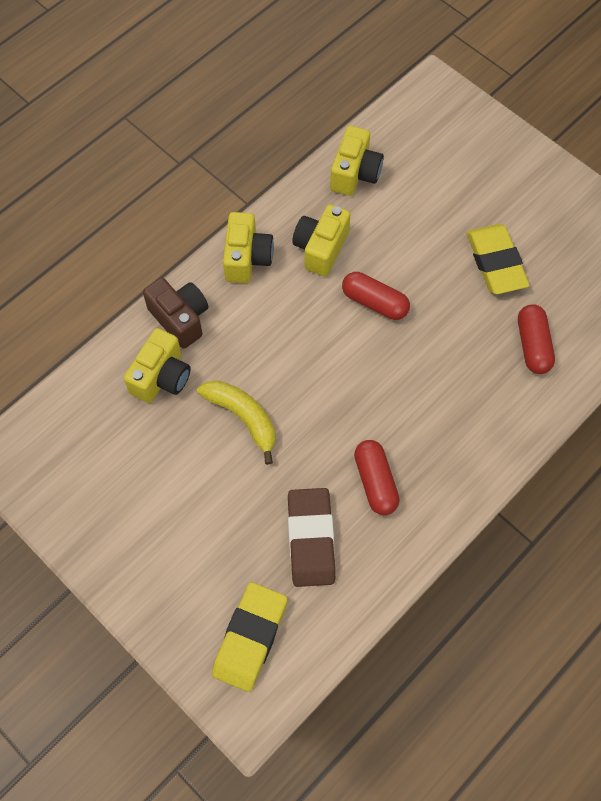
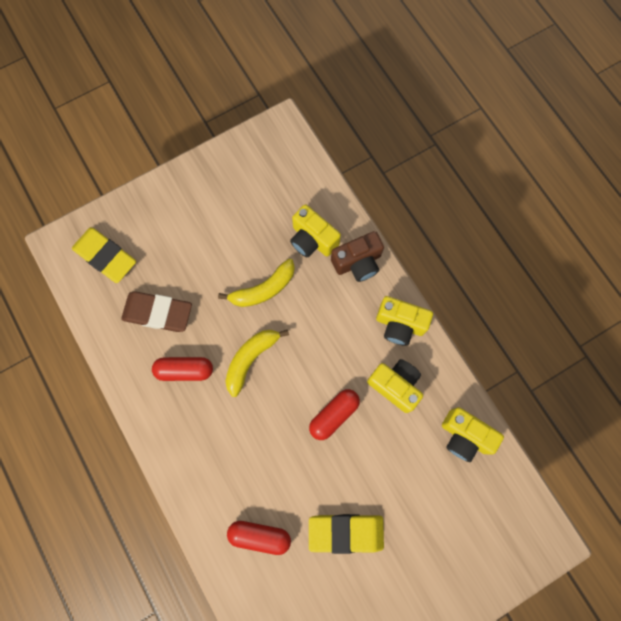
camera: 105 degrees right, 10 degrees up
(337, 408) = (251, 359): none -> yellow banana

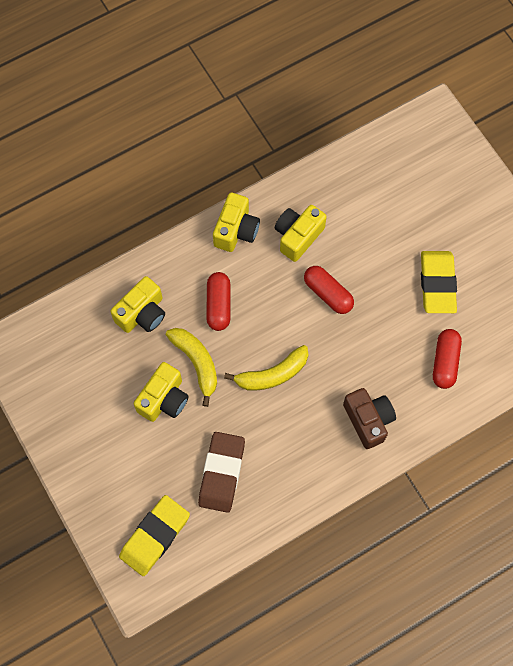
camera: 90 degrees left, 5 degrees down
(184, 370) = (284, 441): red capsule -> red capsule (218, 305)
(251, 359) = (272, 374): yellow banana -> yellow banana turned 60 degrees counterclockwise
(358, 262) = (169, 268): brown camera -> brown camera (368, 420)
(464, 436) = (345, 177): yellow camera -> yellow camera (164, 399)

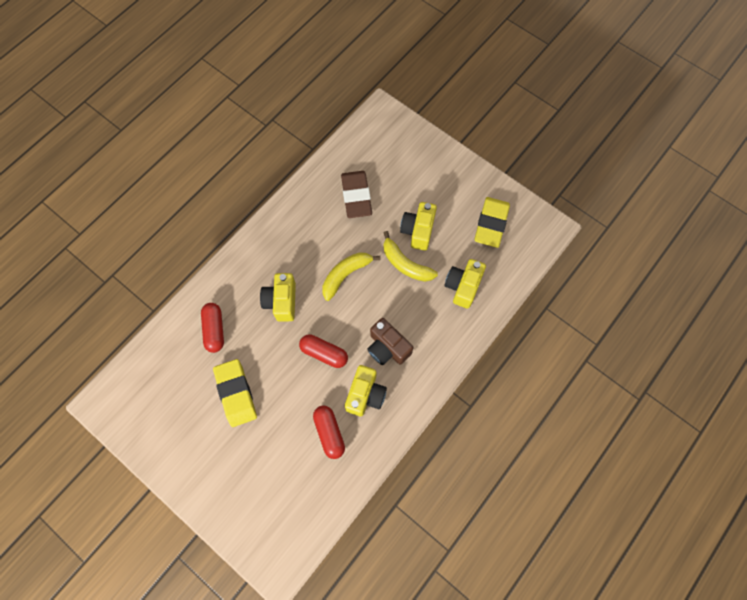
camera: 160 degrees right, 0 degrees up
(155, 536) = (385, 144): yellow eraser -> yellow eraser (491, 224)
(218, 305) = (407, 313): red capsule -> red capsule (329, 433)
(236, 230) = (419, 381): yellow camera -> yellow camera (281, 301)
(368, 420) = (262, 266): brown camera -> brown camera (387, 347)

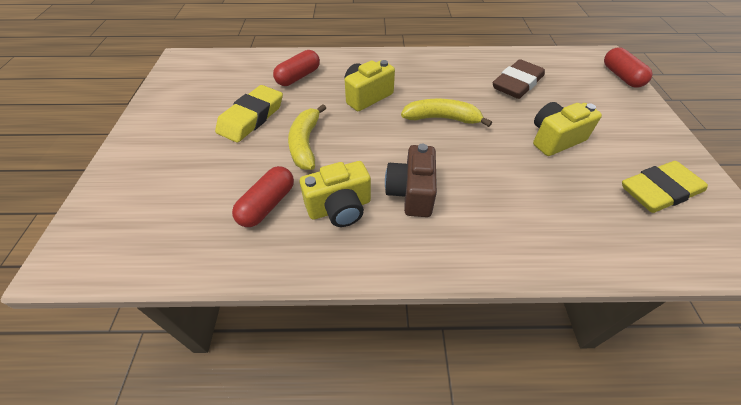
camera: 50 degrees right, 20 degrees down
(324, 353) = (350, 149): red capsule -> red capsule (621, 76)
(405, 264) = (511, 151): yellow banana -> yellow banana (305, 144)
(463, 286) = (561, 213): yellow camera -> none

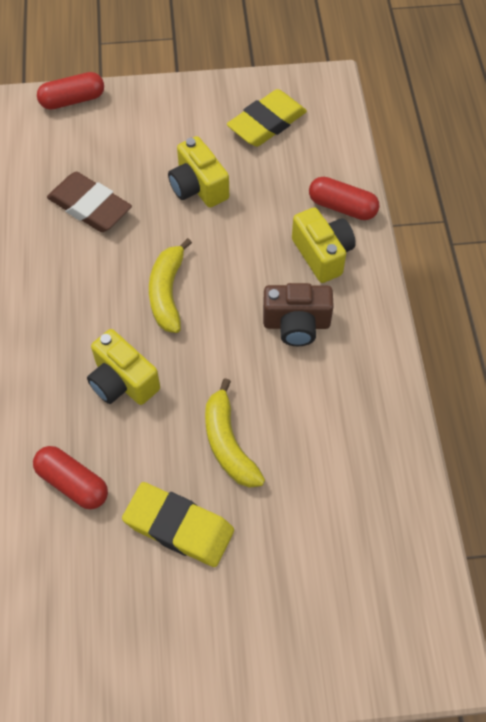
camera: 95 degrees left, 10 degrees up
(267, 205) = (333, 465): red capsule -> red capsule (342, 207)
(305, 144) = (228, 444): yellow banana -> yellow banana turned 75 degrees clockwise
(339, 208) = (327, 391): yellow camera -> yellow camera (322, 254)
(658, 191) = (266, 123): yellow eraser -> yellow eraser turned 75 degrees clockwise

